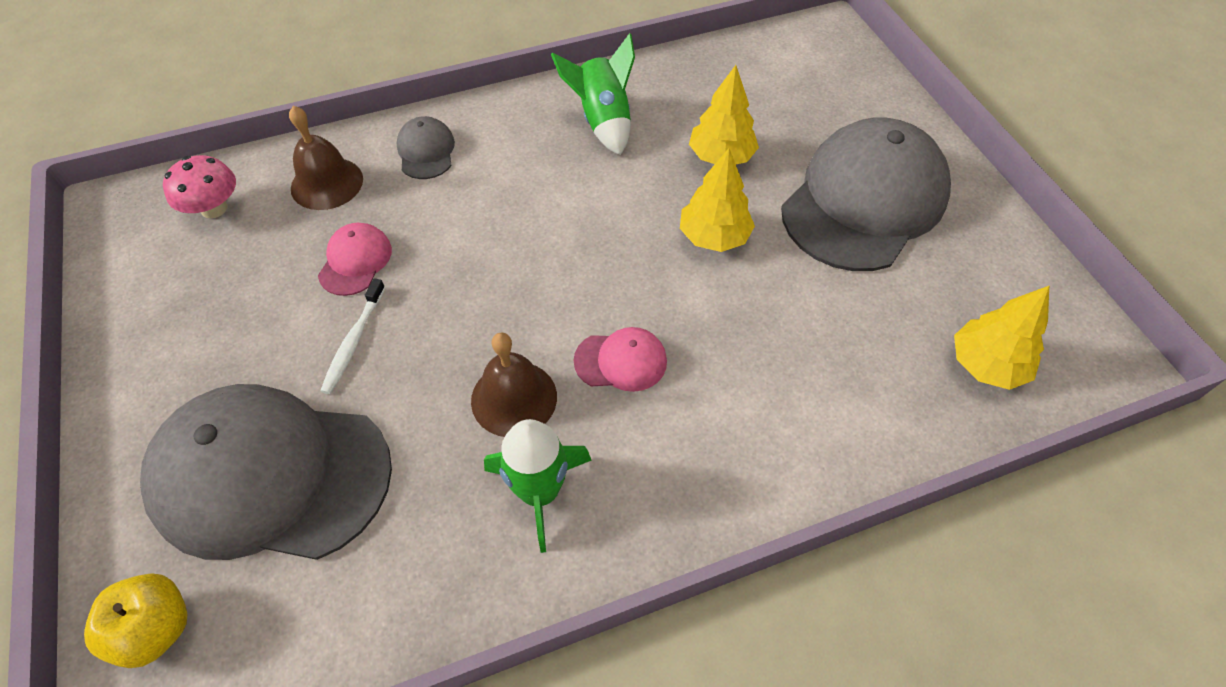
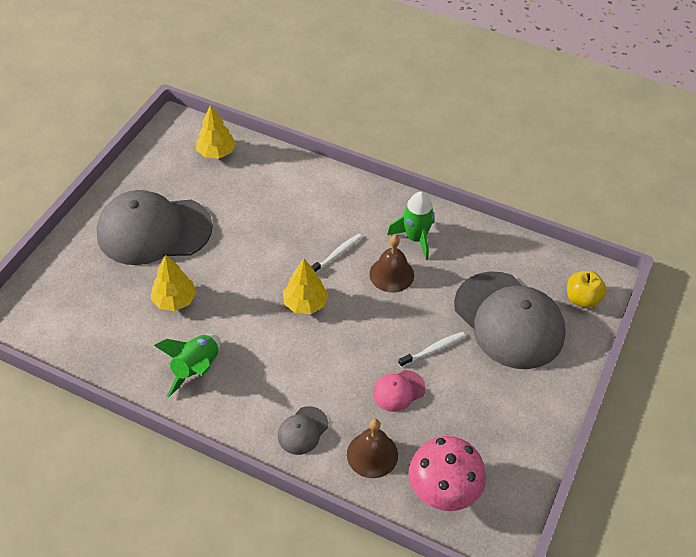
camera: 135 degrees left, 5 degrees down
(214, 208) = (443, 489): pink mushroom -> pink mushroom, size x1.60
(621, 361) = (336, 254): pink cap -> white toothbrush
(714, 236) = (234, 269): yellow tree -> yellow tree (305, 303)

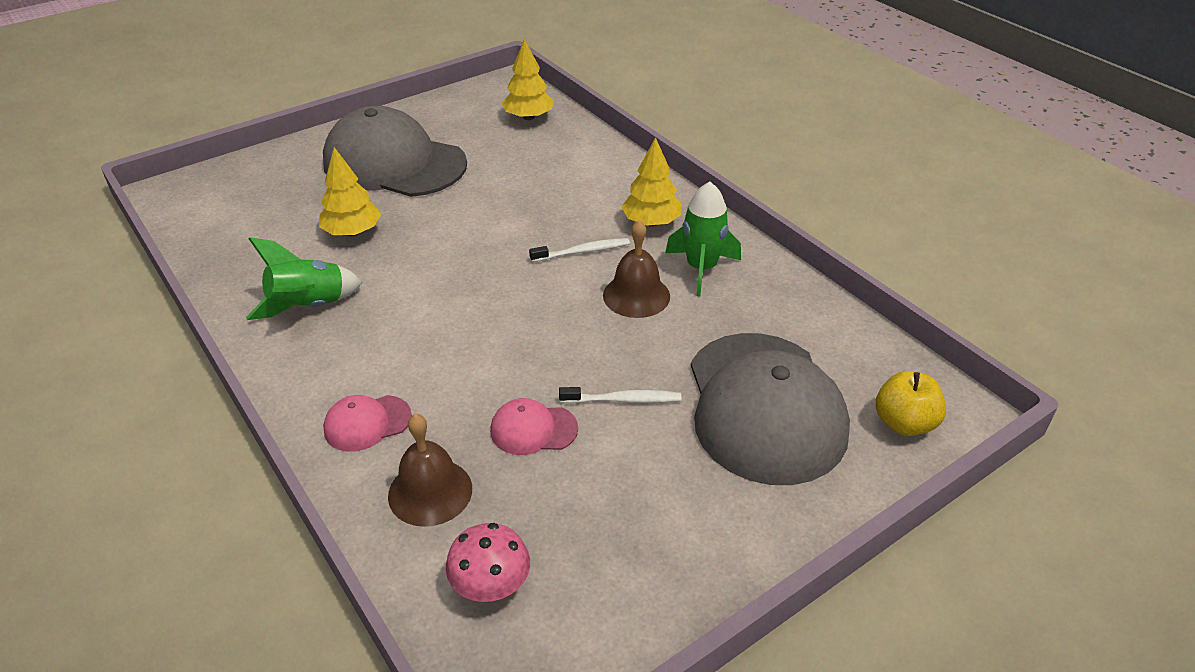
camera: 30 degrees right, 10 degrees down
(302, 430) = (367, 423): grey cap -> pink cap
(305, 303) = (498, 287): yellow tree -> yellow tree (651, 222)
(443, 489) = (491, 585): pink mushroom -> pink mushroom, size x0.63

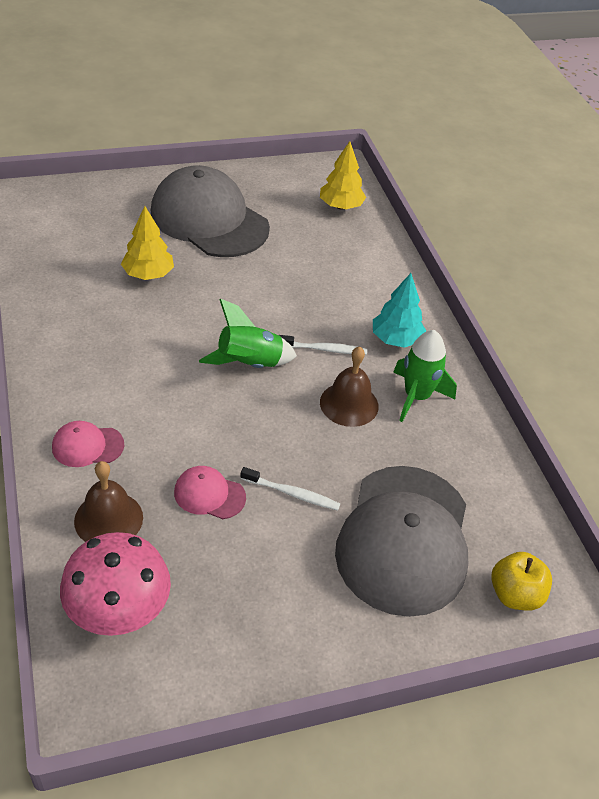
camera: 15 degrees right, 5 degrees up
(308, 306) = (87, 331): green rocket -> green rocket (249, 364)
(491, 585) = (118, 610): pink mushroom -> pink mushroom, size x1.60
(651, 222) = (396, 339): yellow tree -> turquoise tree

